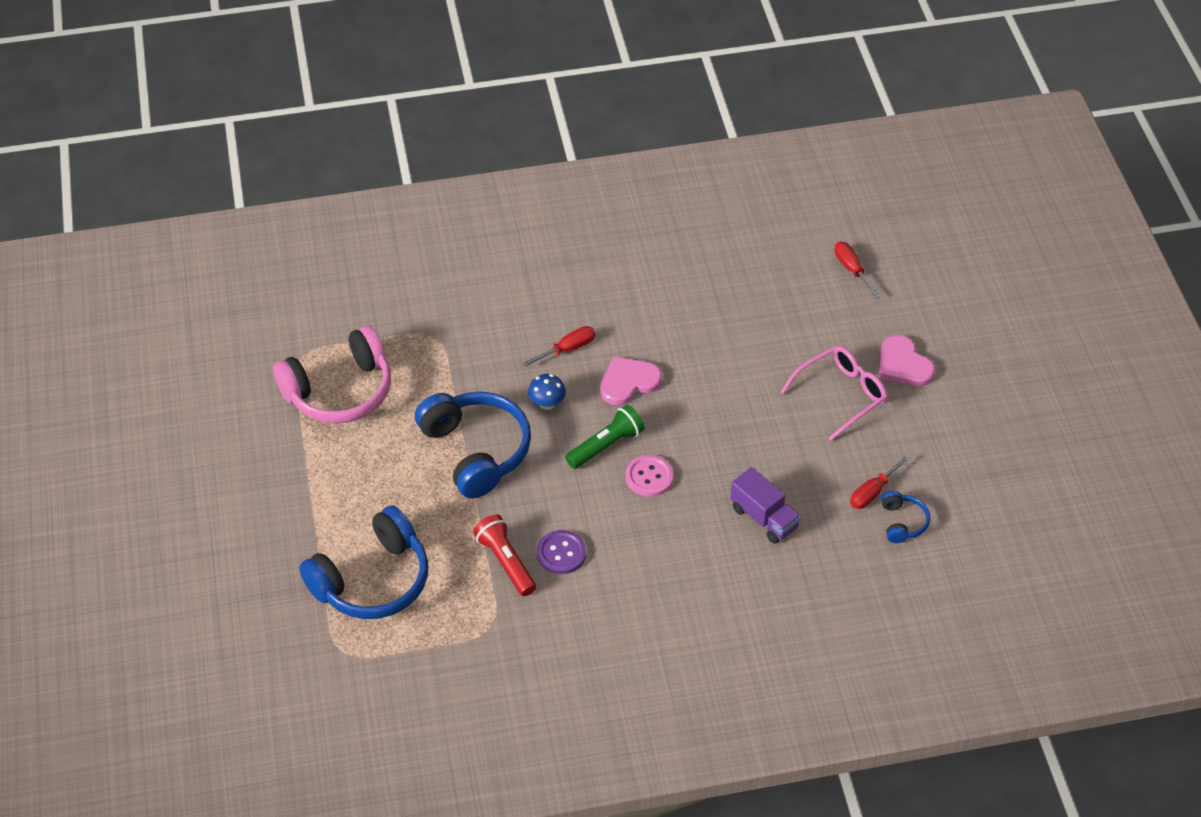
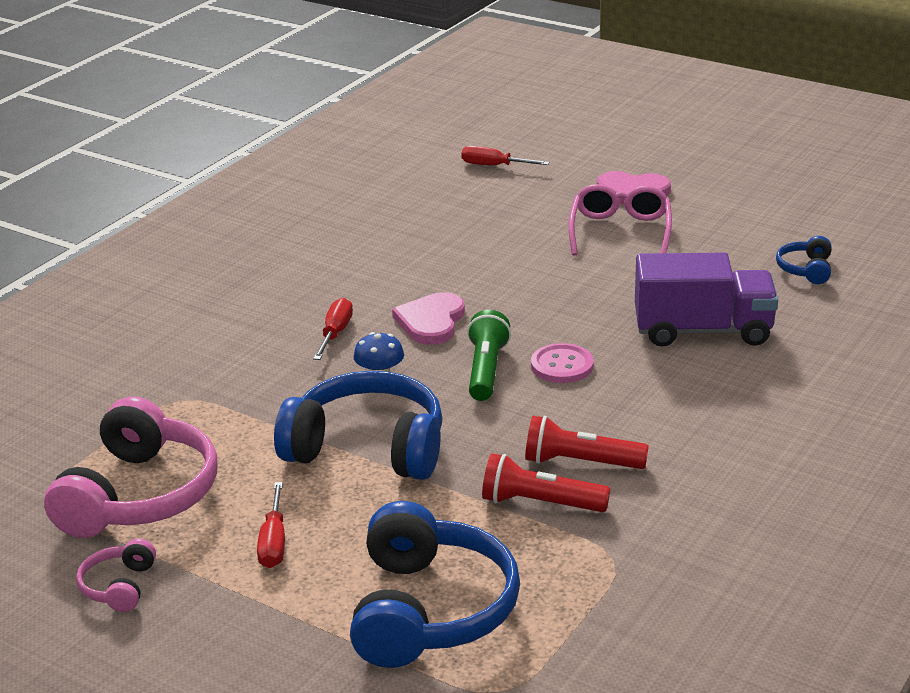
camera: 45 degrees left, 20 degrees down
(268, 444) = (119, 586): none -> pink headphones
(561, 553) = (580, 462): purple button -> red flashlight
(764, 518) = (703, 331): purple truck -> purple truck, size x1.52
(873, 491) = (751, 266): red screwdriver -> red screwdriver (274, 542)
(902, 522) = (806, 269): blue headphones -> blue headphones turned 120 degrees counterclockwise

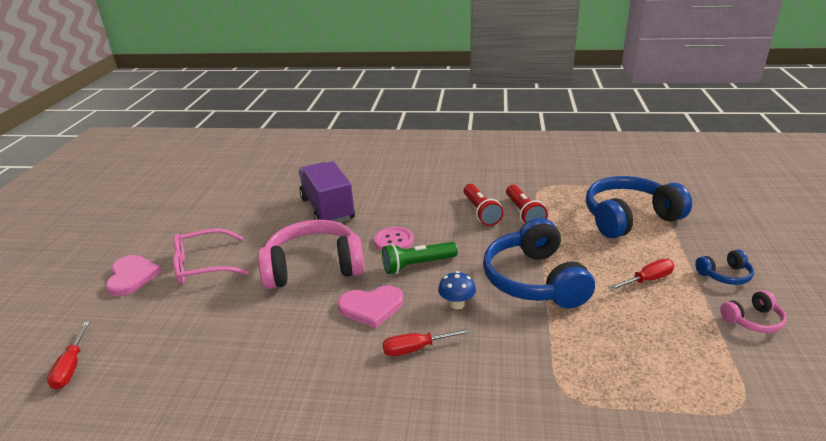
camera: 115 degrees left, 0 degrees up
(139, 495) = (681, 356): pink headphones -> pink headphones (314, 267)
(806, 269) = (242, 195): blue headphones -> blue headphones (725, 275)

